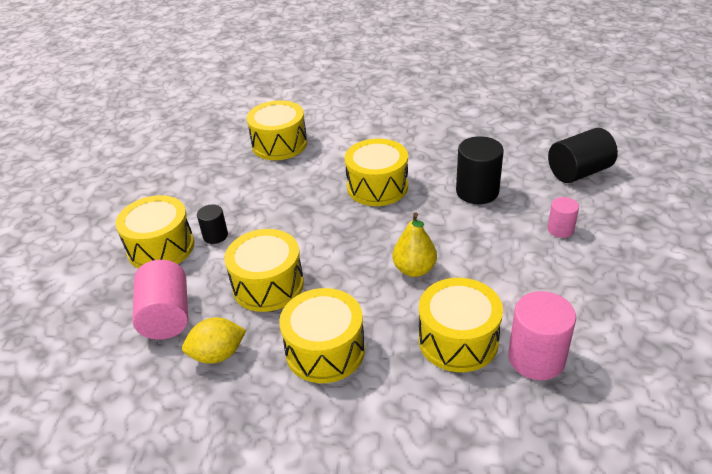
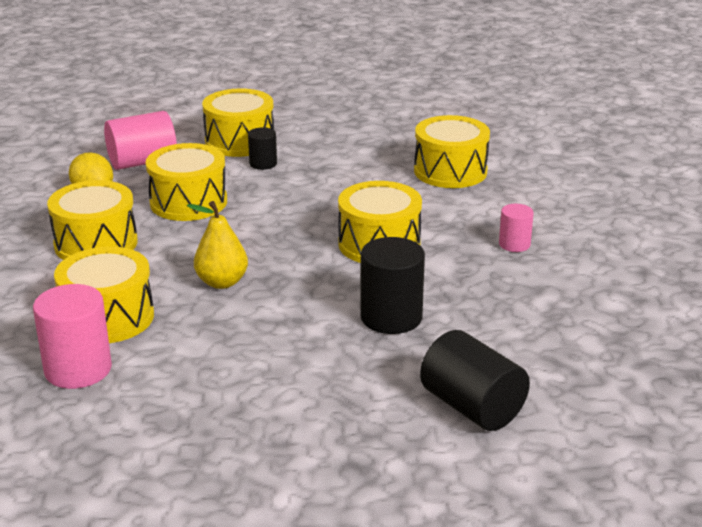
camera: 75 degrees right, 10 degrees down
(560, 229) = (320, 388): pink cylinder -> pink cylinder (514, 244)

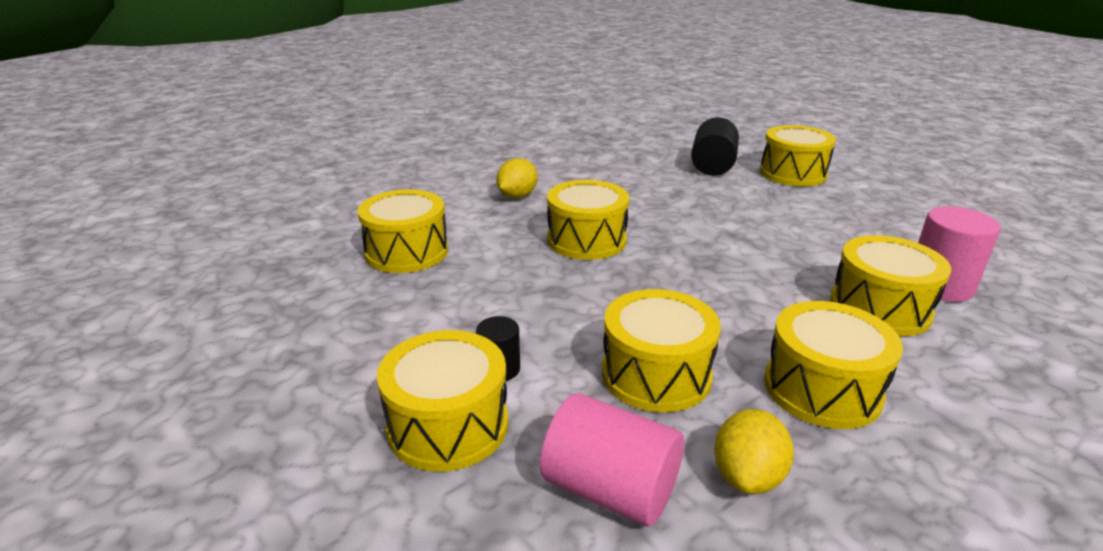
camera: 125 degrees left, 0 degrees up
(222, 282) = (747, 281): yellow pear -> none
(378, 461) = (793, 173): none -> yellow drum
(391, 317) = (673, 206): black cylinder -> none
(514, 244) = (517, 196): pink cylinder -> yellow lemon

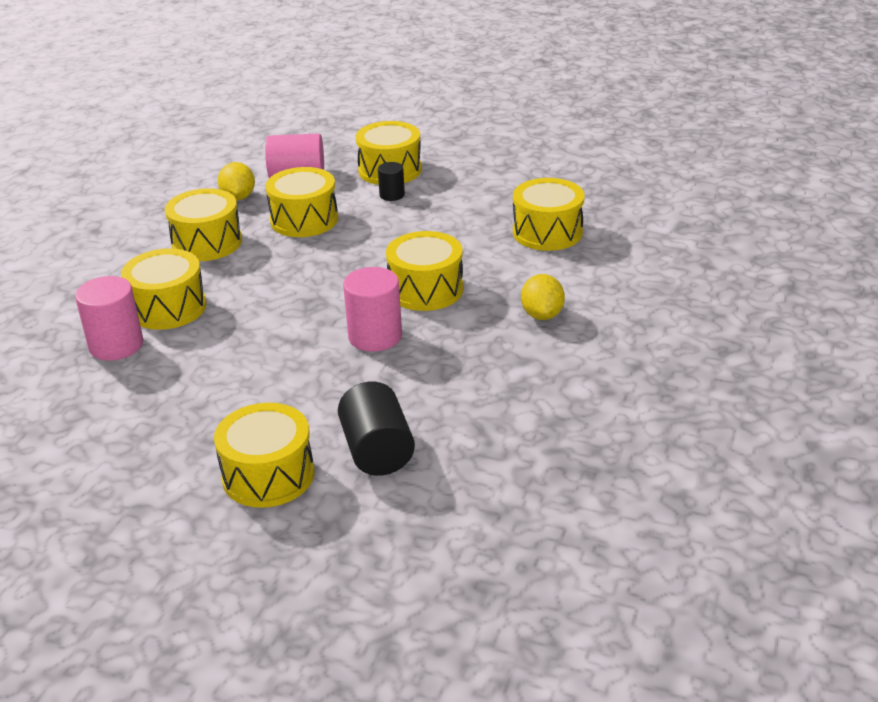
camera: 150 degrees right, 5 degrees up
(665, 220) = (375, 336): none -> pink cylinder

